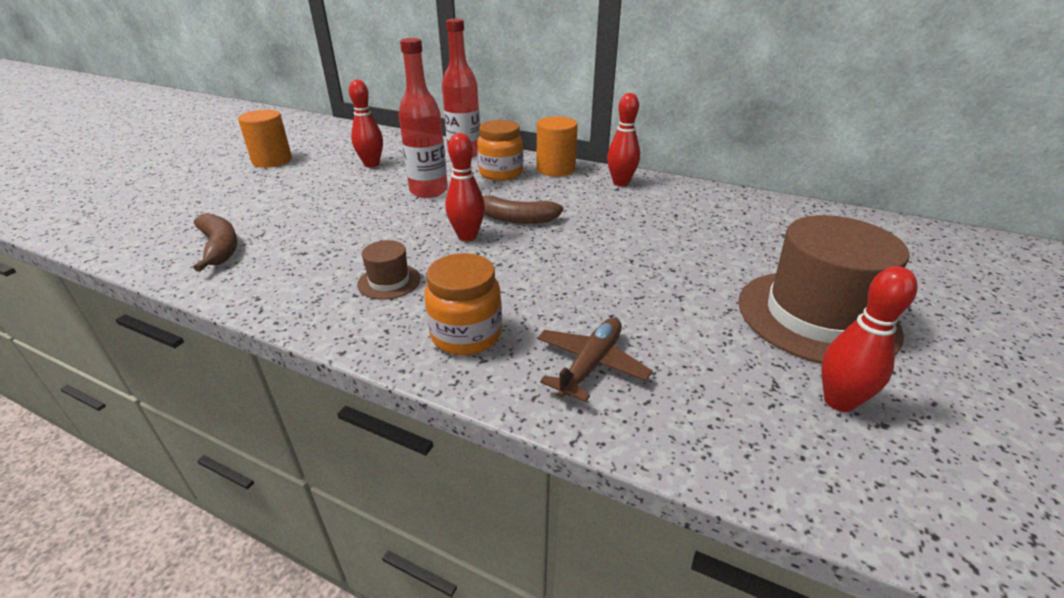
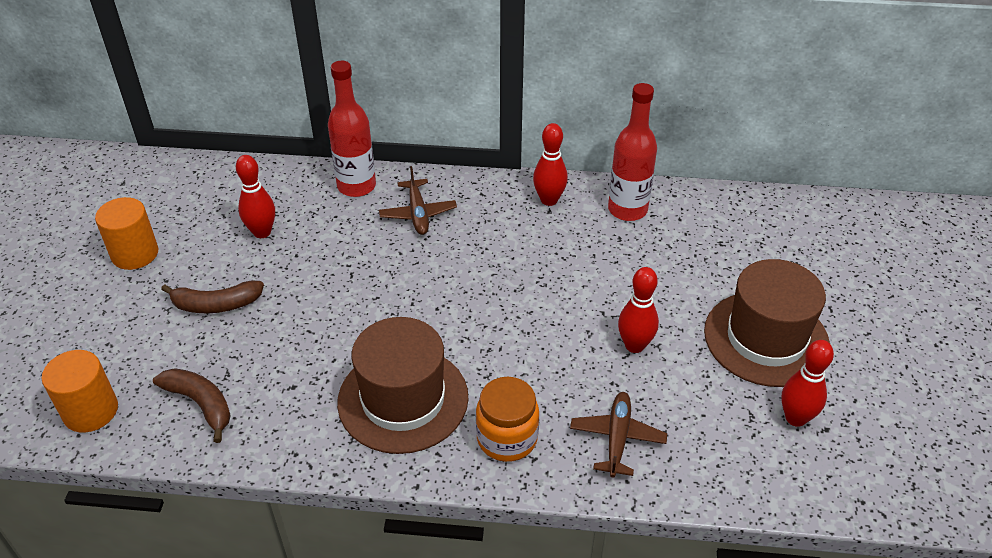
camera: 20 degrees left, 10 degrees up
(389, 281) = (403, 399): brown hat -> brown hat, size x2.22
(428, 191) = (357, 262): red bottle -> red bottle (627, 210)
(467, 236) = (439, 321): red bowling pin -> red bowling pin (634, 345)
(501, 173) = (418, 214): orange jar -> brown plane
(515, 219) = (471, 283): brown banana -> brown banana (216, 305)
(555, 169) = (472, 192): orange cylinder -> orange cylinder (90, 411)

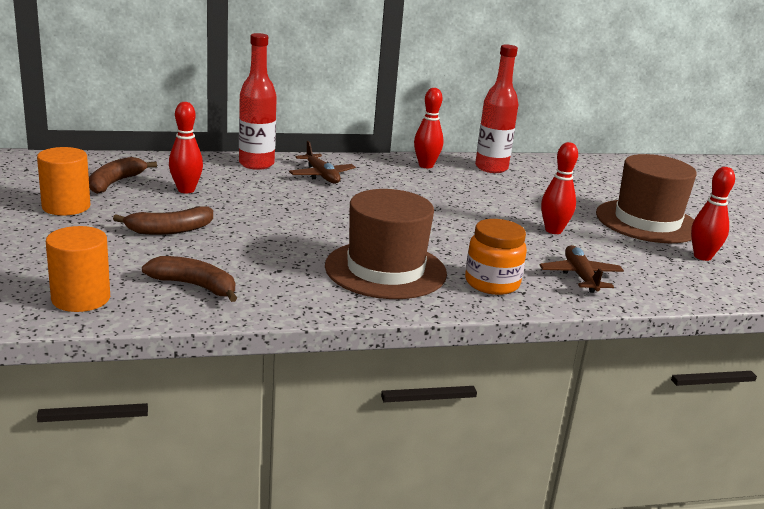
camera: 20 degrees left, 20 degrees down
(197, 213) = (115, 183): none -> brown banana

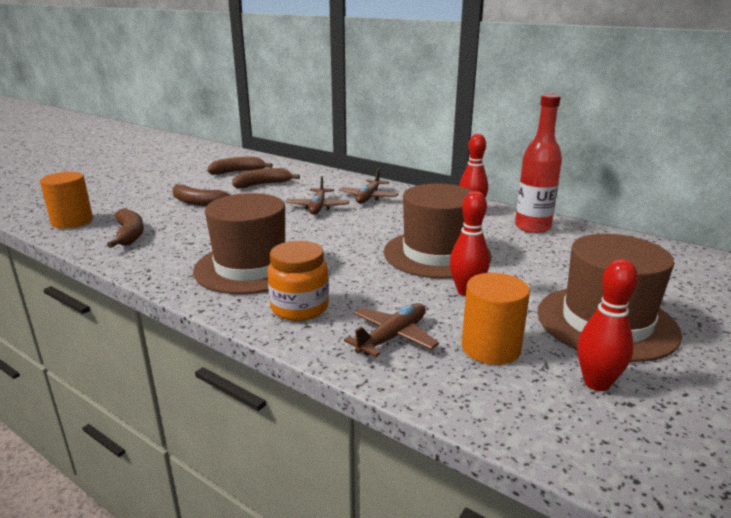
camera: 50 degrees right, 0 degrees up
(66, 206) = (185, 177): orange cylinder -> orange cylinder (491, 348)
(186, 190) = (263, 184): red bowling pin -> brown banana
(256, 164) = (342, 181): red bottle -> none
(302, 198) = (318, 207): none -> brown plane
(480, 210) = (436, 254): none -> brown hat

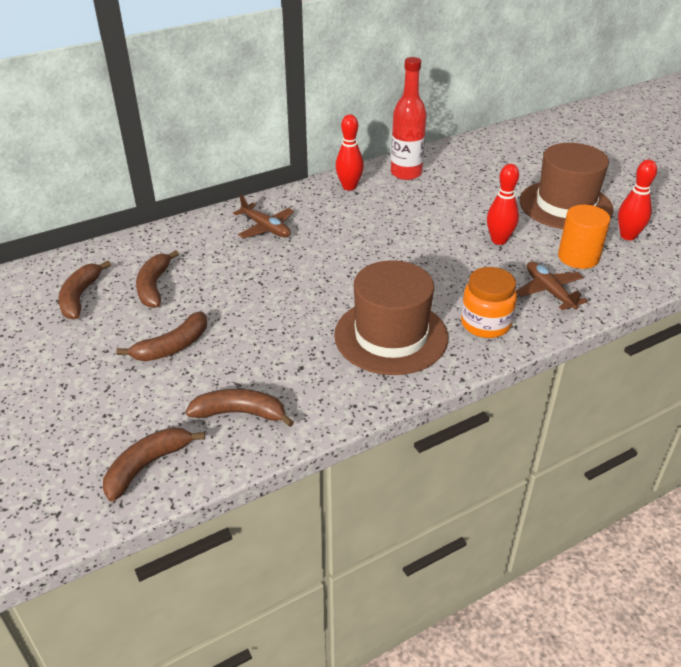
camera: 65 degrees left, 15 degrees up
(72, 221) = (147, 466): orange cylinder -> brown banana
(318, 207) = (267, 265): brown plane -> none
(436, 254) = (427, 232): brown hat -> none

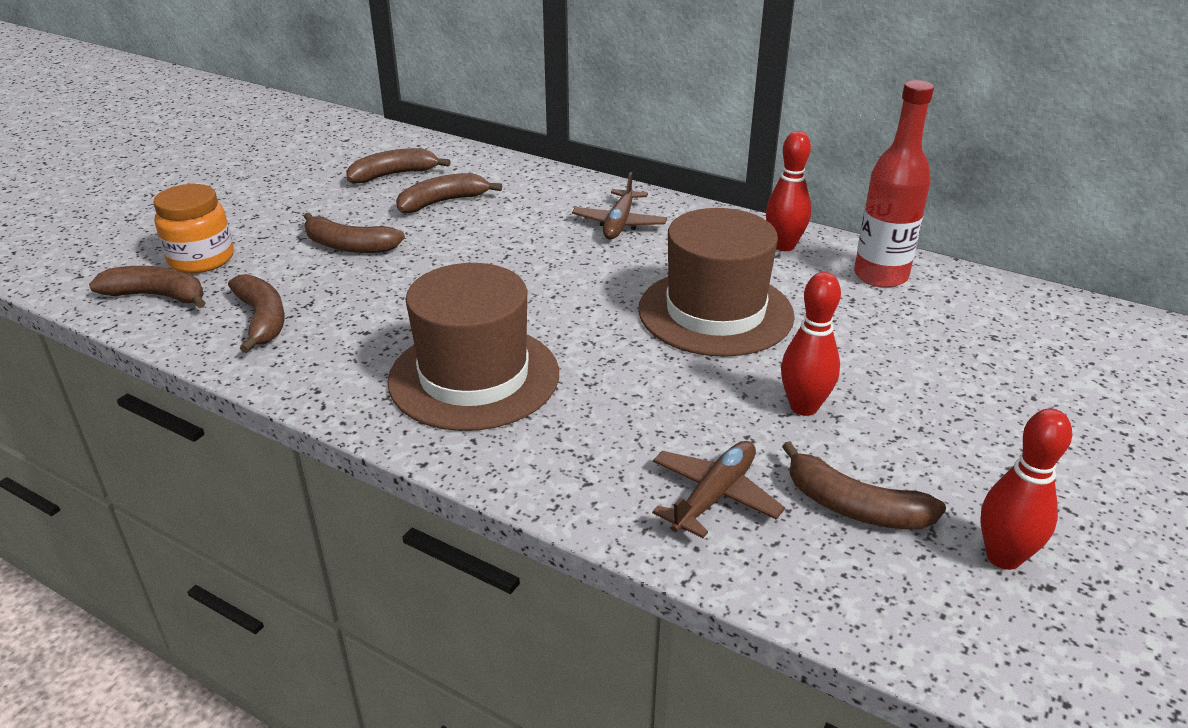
camera: 60 degrees right, 5 degrees down
(485, 324) = (568, 451): orange jar -> orange jar (201, 259)
(565, 205) = (1006, 452): brown hat -> brown hat (715, 312)
(578, 257) = (854, 507): orange cylinder -> brown banana

